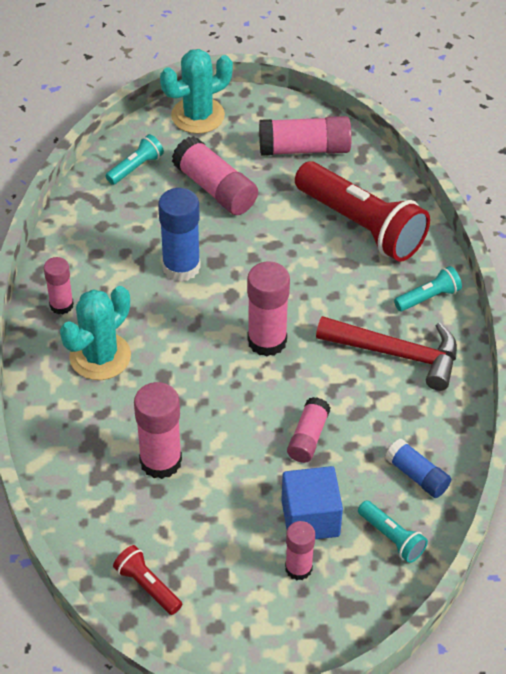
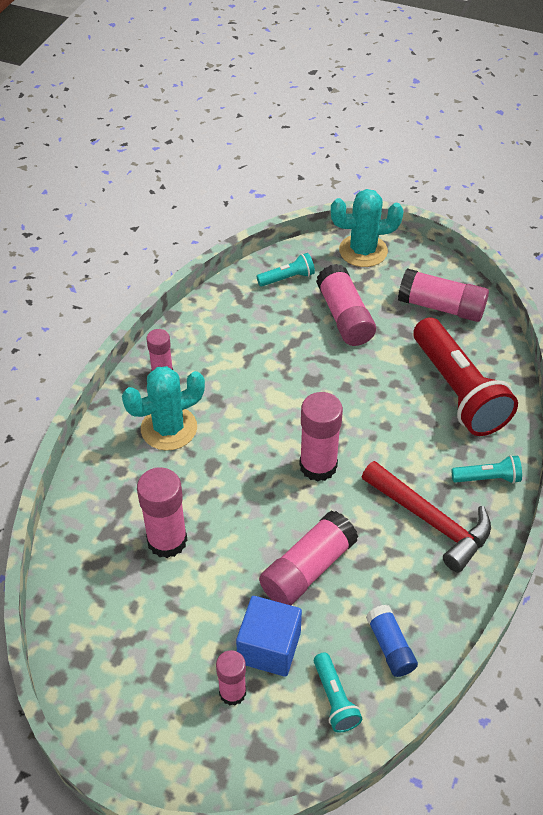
camera: 25 degrees right, 0 degrees up
(147, 586) = (92, 652): red flashlight -> none
(181, 267) = (279, 374): blue glue stick -> none
(308, 437) = (307, 569): pink glue stick -> pink glue stick, size x1.62

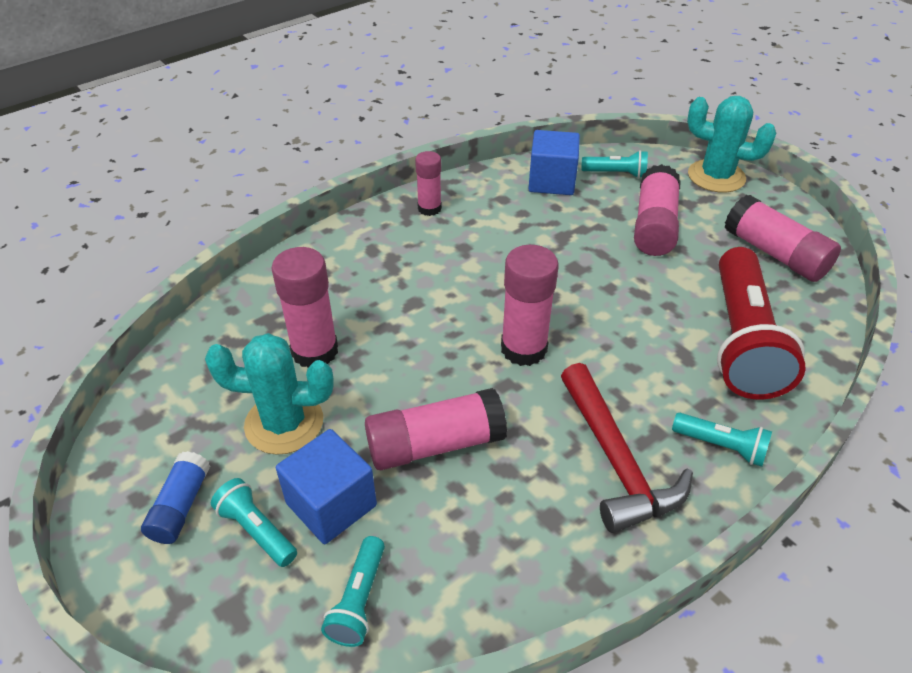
camera: 30 degrees right, 5 degrees down
(169, 428) = (398, 255): turquoise cactus -> turquoise cactus (284, 423)
(232, 692) = (256, 530): pink glue stick -> turquoise flashlight
(242, 306) = (551, 181): none -> blue cube
(390, 647) = (467, 576): blue glue stick -> blue glue stick (180, 506)

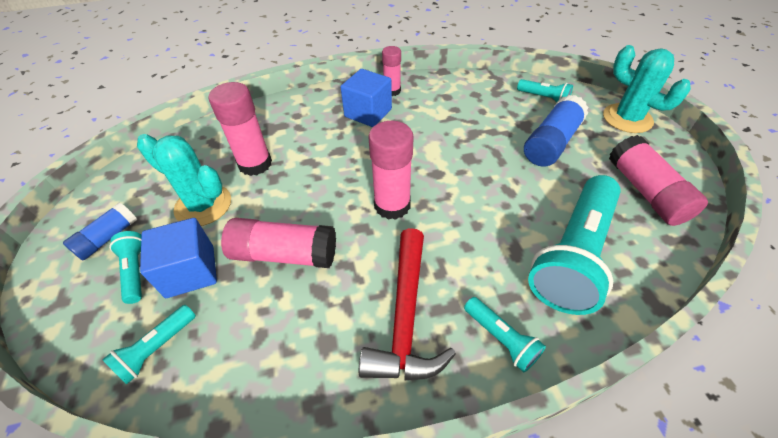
camera: 25 degrees right, 5 degrees up
(551, 181) = (490, 92): blue cube -> blue cube (368, 113)
(654, 225) = (551, 143): pink glue stick -> blue glue stick
(743, 341) = (574, 255): red flashlight -> turquoise flashlight

